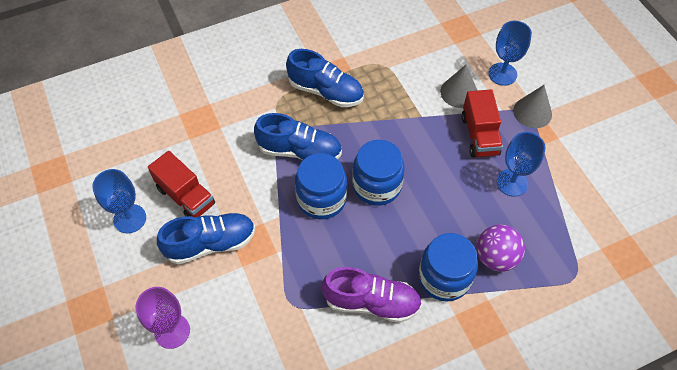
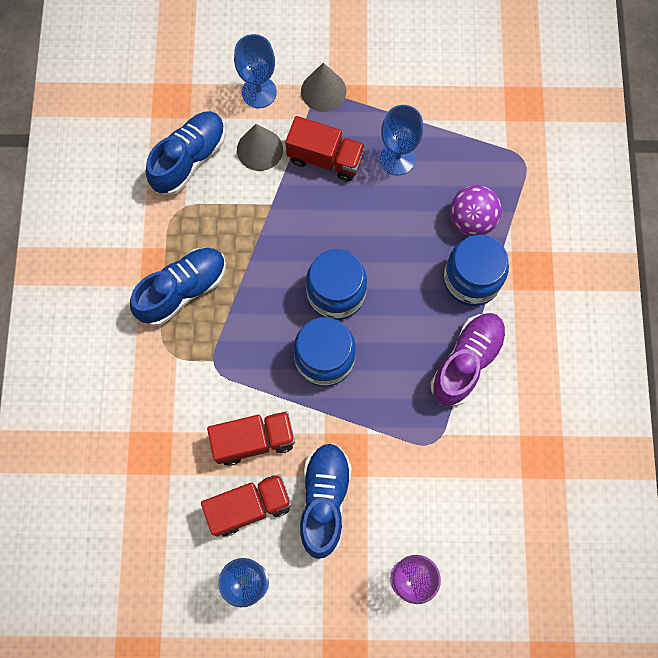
camera: 65 degrees left, 15 degrees up
(236, 179) = (254, 440): none -> red truck
(299, 151) = (251, 355): blue shoe -> blue shoe (189, 159)

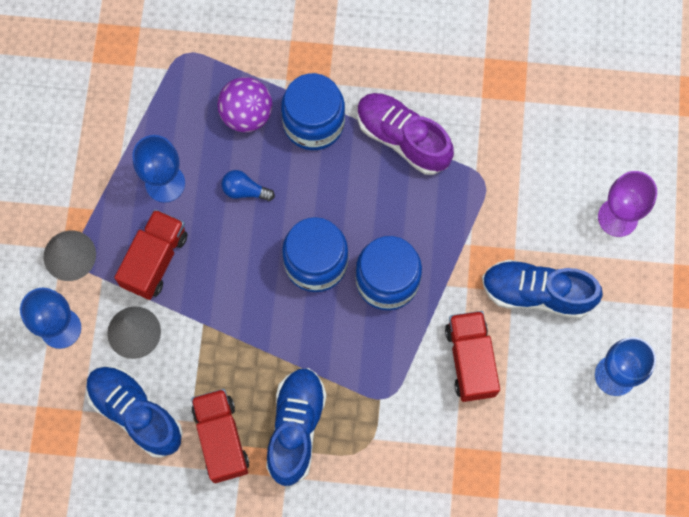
camera: 85 degrees left, 0 degrees up
(183, 290) = (296, 428): blue shoe -> blue shoe turned 45 degrees clockwise
(249, 506) = (539, 369): red truck -> red truck (221, 439)
(398, 226) = (245, 190): none -> blue light bulb

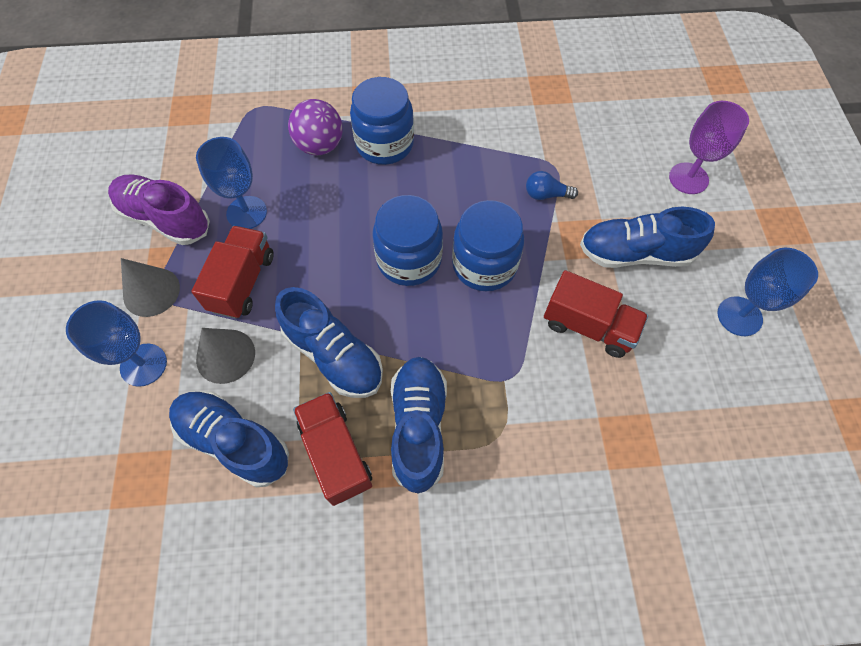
camera: 10 degrees left, 10 degrees down
(231, 348) = (333, 355): none -> blue shoe
(245, 190) = (327, 207): blue light bulb -> blue light bulb (546, 195)
(402, 138) = (470, 144): purple shoe -> purple shoe (165, 219)
(470, 360) = (588, 326): red truck -> red truck turned 135 degrees clockwise

